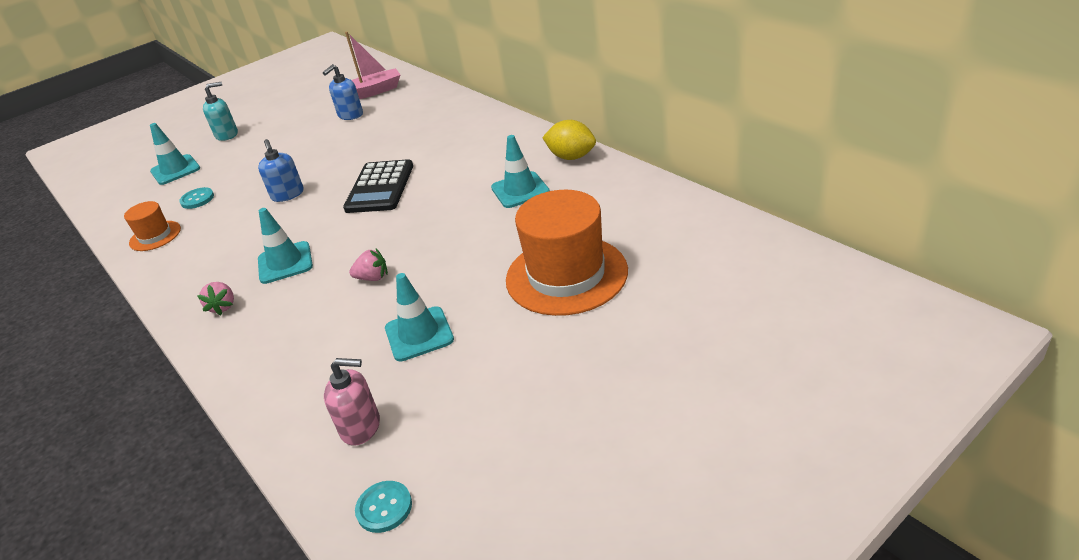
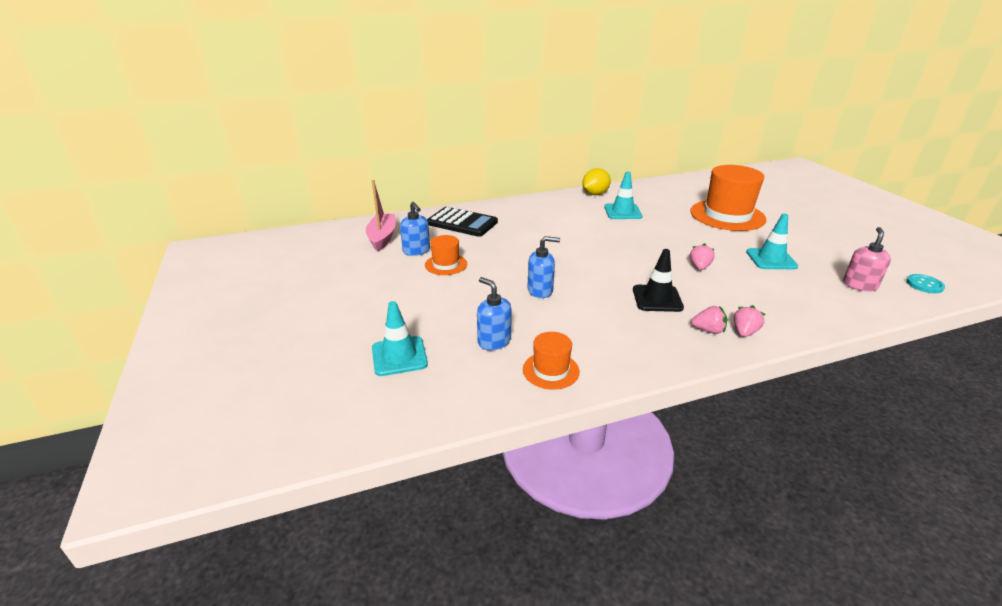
camera: 75 degrees left, 5 degrees down
(197, 199) = (494, 341): turquoise button -> blue soap dispenser
(222, 331) = (744, 332): none -> pink strawberry
(227, 135) = (353, 318): turquoise soap dispenser -> none
(285, 263) = (657, 298): turquoise traffic cone -> black traffic cone
(327, 136) = (446, 264): none -> orange hat
(380, 187) = (571, 252): black calculator -> black calculator (462, 223)

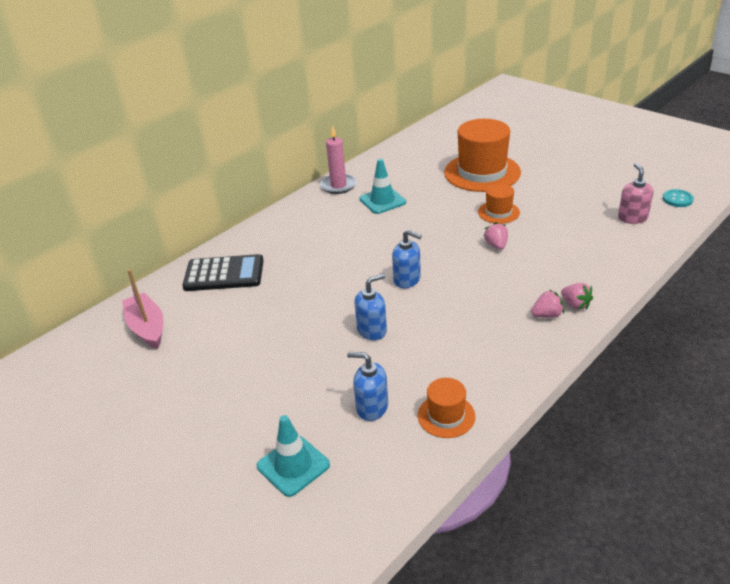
camera: 25 degrees left, 5 degrees up
(416, 251) = (203, 331): blue soap dispenser -> blue soap dispenser (407, 280)
(446, 264) = (250, 336): orange hat -> orange hat (498, 212)
(595, 194) = (338, 185): yellow lemon -> pink candle
(657, 298) = (483, 297): black traffic cone -> none
(744, 332) = (575, 305): pink strawberry -> pink strawberry turned 135 degrees clockwise
(771, 259) = (549, 214): turquoise traffic cone -> none

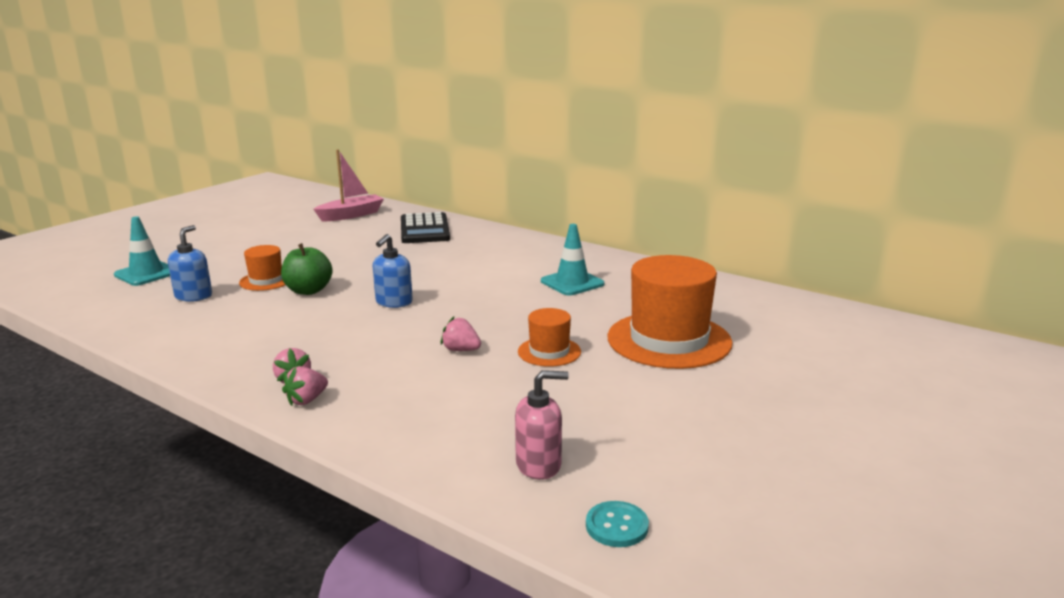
camera: 80 degrees right, 15 degrees down
(338, 185) = (606, 259): pink candle -> none
(372, 330) = (308, 291): blue soap dispenser -> green apple
(446, 416) = (158, 327): orange hat -> orange hat (266, 280)
(496, 245) = (461, 350): pink strawberry -> pink strawberry turned 135 degrees counterclockwise

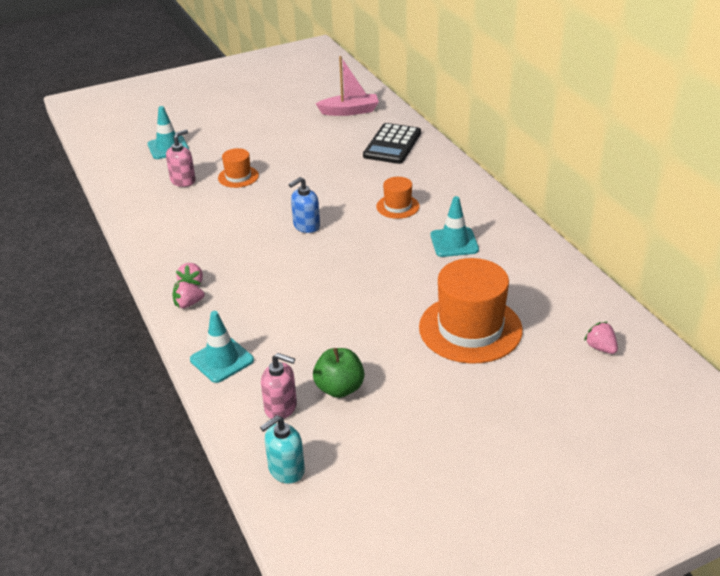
camera: 30 degrees right, 15 degrees up
(194, 296) = (183, 181): blue soap dispenser -> pink soap dispenser
(308, 291) = (258, 196): green apple -> green apple (339, 388)
(409, 441) = (222, 360): none -> turquoise traffic cone
(461, 350) = (314, 290): pink strawberry -> pink strawberry (600, 348)
(549, 352) = (372, 311): orange hat -> orange hat (397, 206)
(617, 526) = (286, 470): turquoise button -> turquoise soap dispenser

